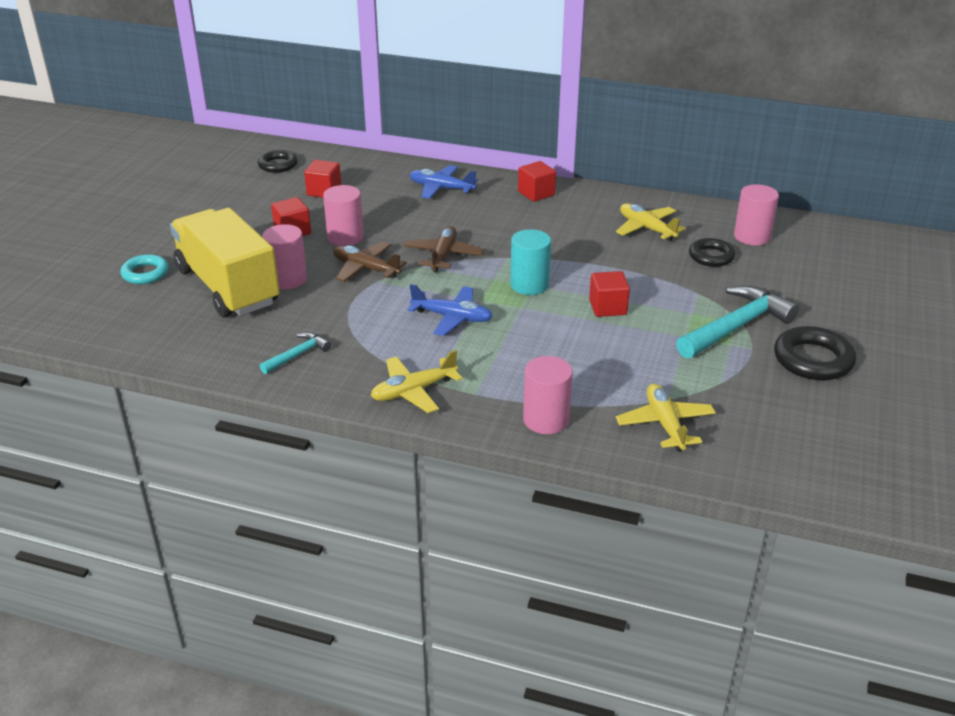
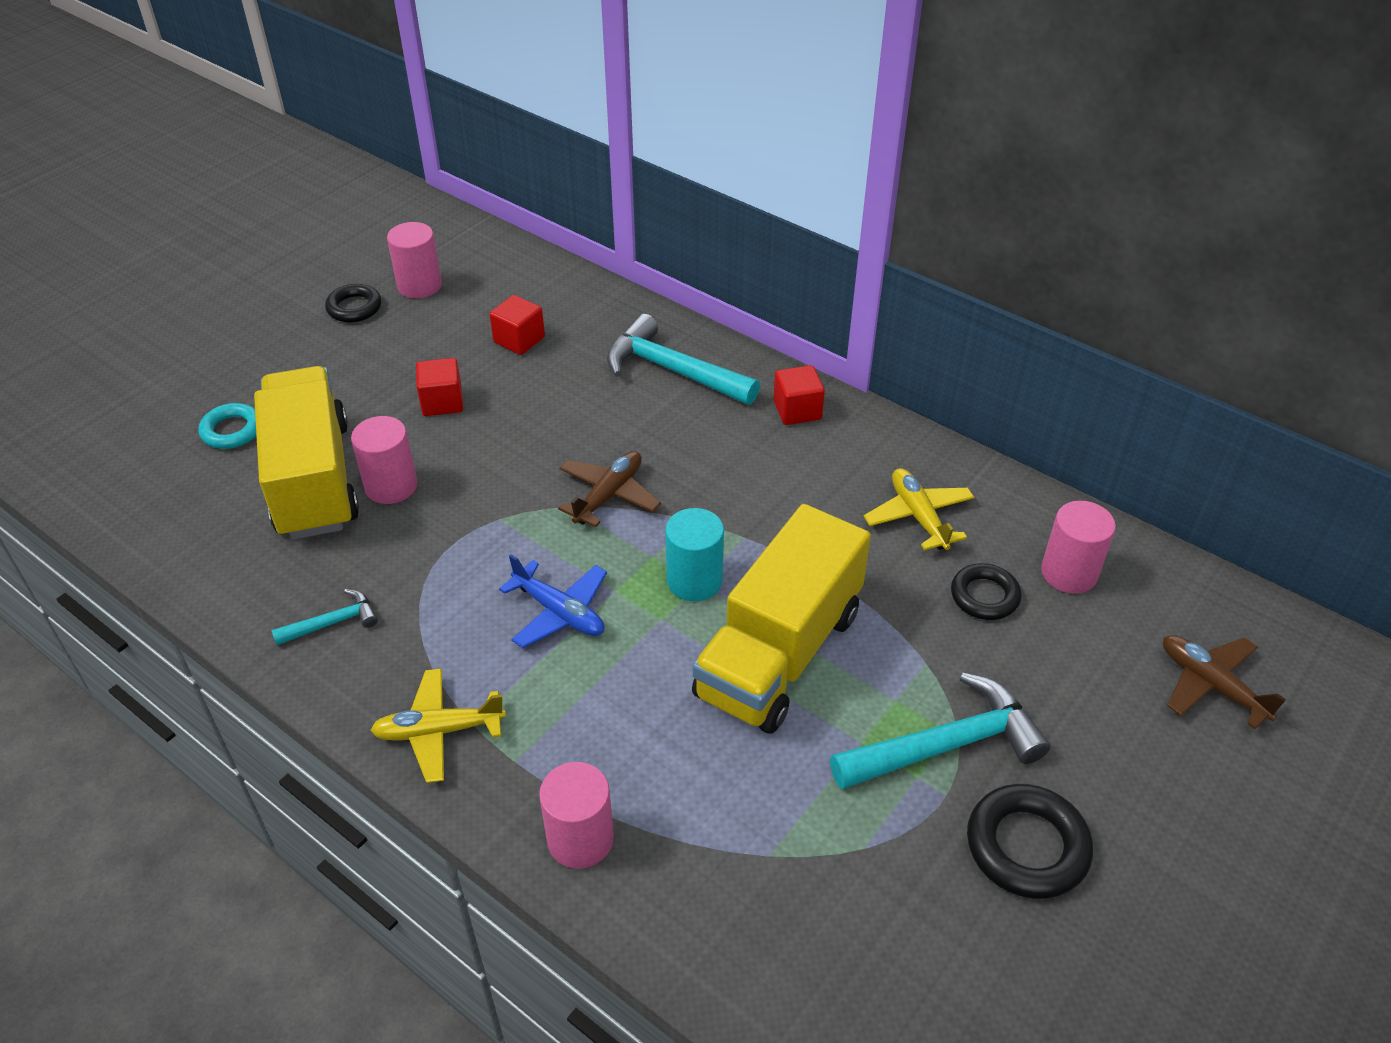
camera: 20 degrees right, 10 degrees up
(278, 165) = (487, 279): black ring -> black ring (354, 308)
(345, 237) = (501, 429): pink cylinder -> pink cylinder (419, 285)
(366, 269) = (497, 493): brown plane -> brown plane (1211, 685)
(441, 188) = (673, 370): blue plane -> turquoise hammer
(607, 307) = (779, 654): red cube -> yellow truck
(665, 424) = (738, 902): yellow plane -> none

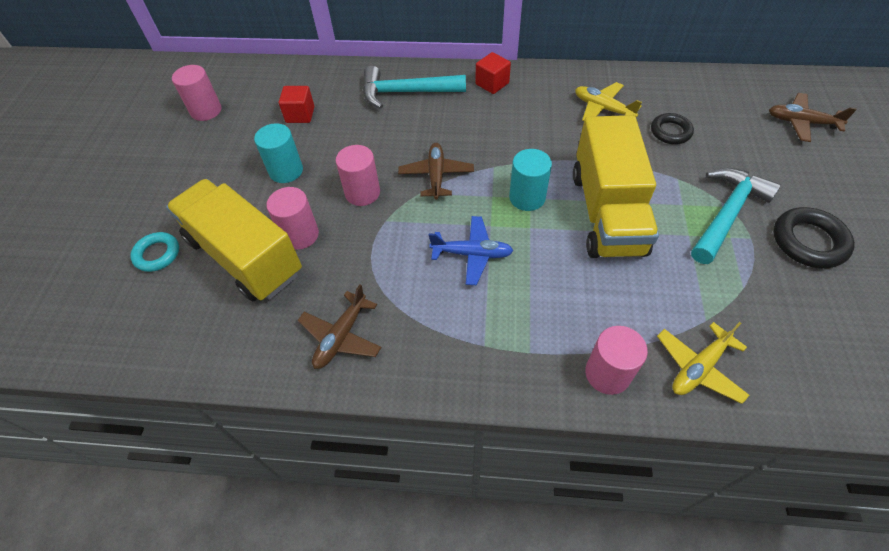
camera: 30 degrees left, 10 degrees up
(332, 623) = (341, 336): turquoise hammer -> brown plane
(354, 308) = (174, 142): black ring -> none
(439, 731) = (470, 362): yellow plane -> yellow plane (699, 367)
(442, 402) = (286, 171): red cube -> turquoise cylinder
(1069, 573) = (694, 102): pink cylinder -> pink cylinder (362, 193)

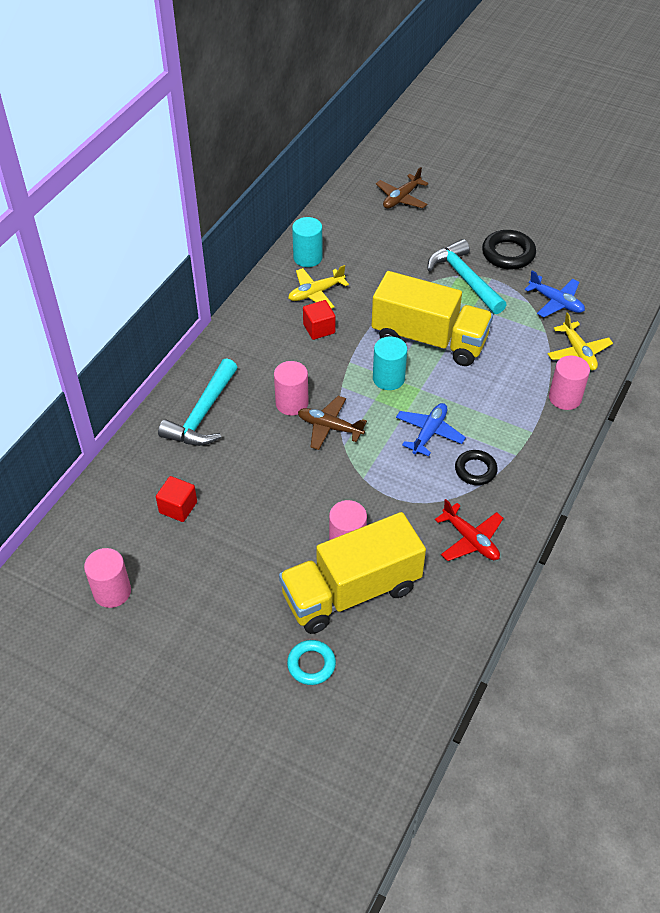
camera: 70 degrees left, 5 degrees down
(286, 171) = (256, 537): turquoise cylinder -> turquoise cylinder (307, 257)
(341, 336) = (470, 539): brown plane -> red plane
(362, 193) = (320, 485): pink cylinder -> pink cylinder (292, 403)
(492, 84) = (234, 349): red cube -> red cube (319, 329)
(670, 132) = (367, 268): black ring -> black ring (475, 470)
(769, 316) = (556, 302): none -> blue plane

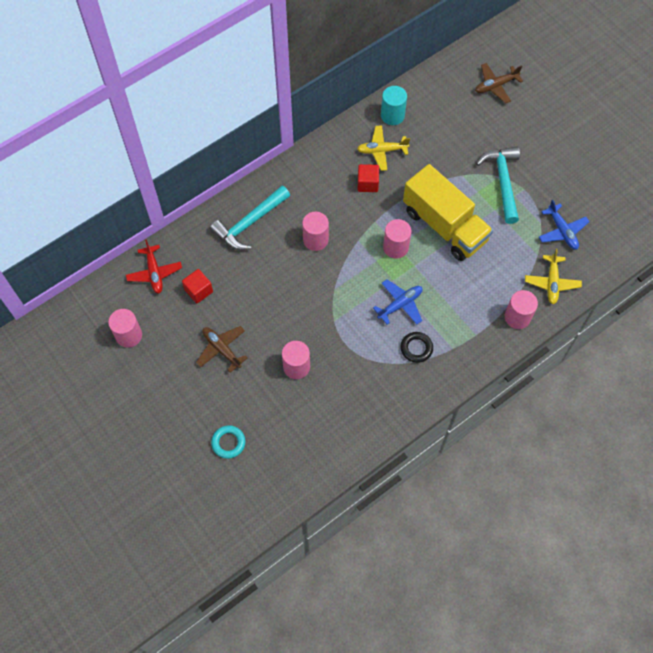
camera: 25 degrees right, 15 degrees up
(330, 427) = (332, 271): brown plane -> brown plane (222, 349)
(351, 592) = (280, 403): yellow truck -> none
(388, 378) = (395, 247): turquoise cylinder -> pink cylinder
(470, 539) = (381, 400): red plane -> red plane (154, 273)
(508, 254) = (551, 172): black ring -> none

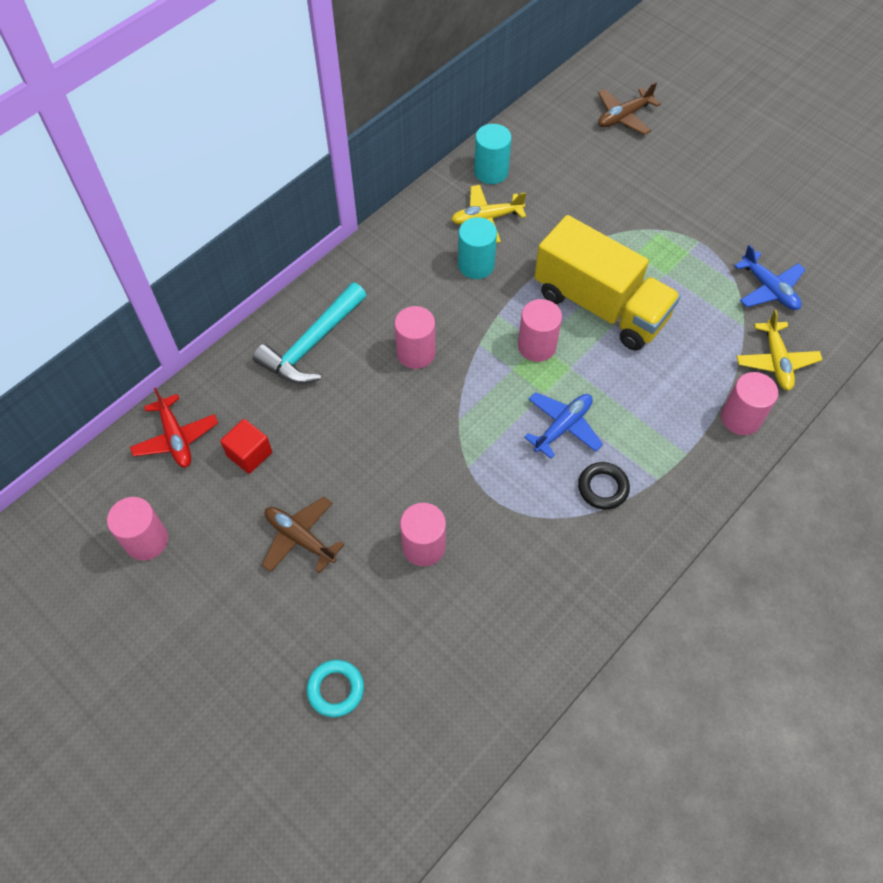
camera: 10 degrees left, 5 degrees down
(367, 183) = (476, 265): red cube -> turquoise cylinder
(503, 182) = (667, 236): turquoise hammer -> none

